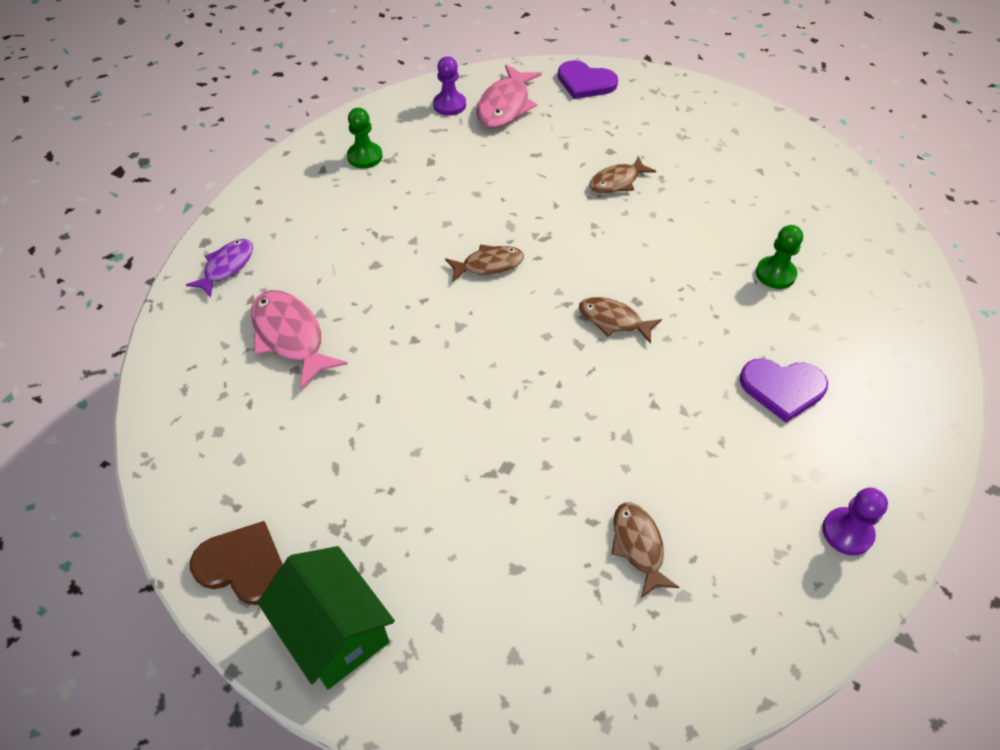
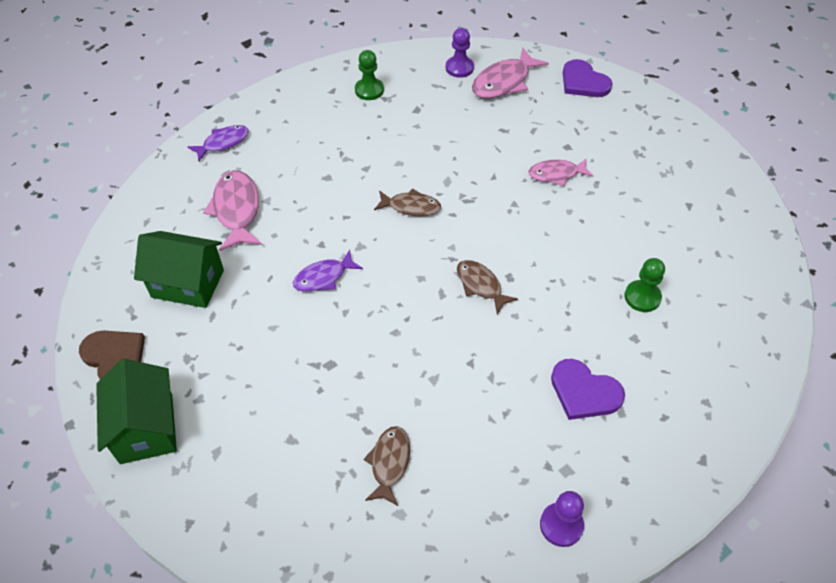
camera: 25 degrees right, 0 degrees up
(282, 441) = (188, 283): none -> green house
(439, 374) = (323, 277): none -> purple fish
(617, 182) = (556, 174): brown fish -> pink fish

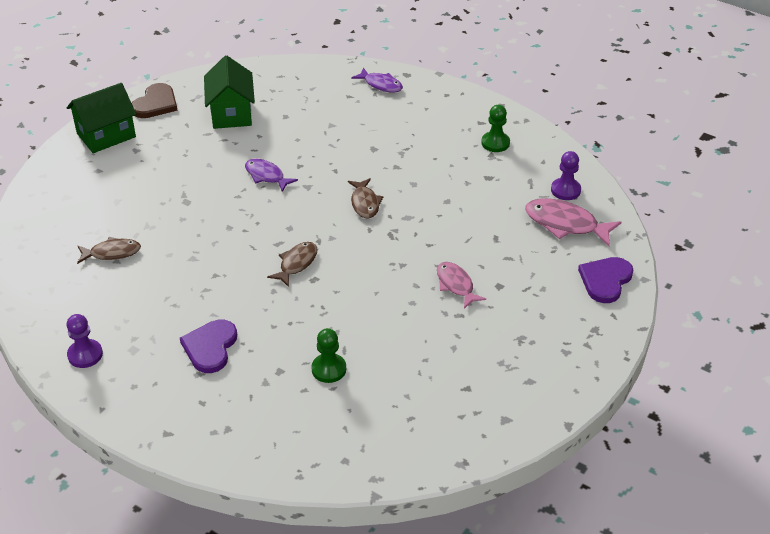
camera: 70 degrees right, 10 degrees down
(236, 210) = (313, 113): pink fish -> none

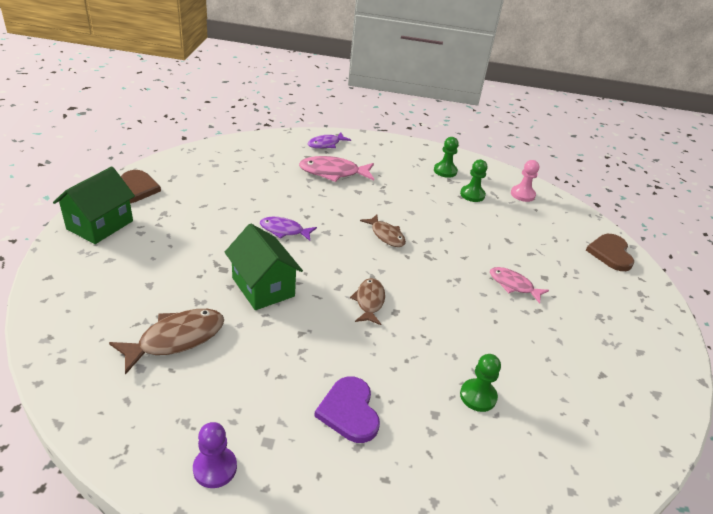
camera: 30 degrees left, 5 degrees down
(112, 253) = (176, 339): brown fish -> brown fish, size x1.54
(231, 113) = (215, 185): green house -> green house (263, 287)
(381, 85) = (326, 144): purple fish -> purple fish turned 135 degrees clockwise
(502, 178) = (472, 195): none -> green pawn
(565, 190) = (522, 194): purple pawn -> pink pawn
(565, 224) = (545, 218): pink fish -> pink fish (333, 172)
(605, 280) = (610, 253): purple heart -> brown heart

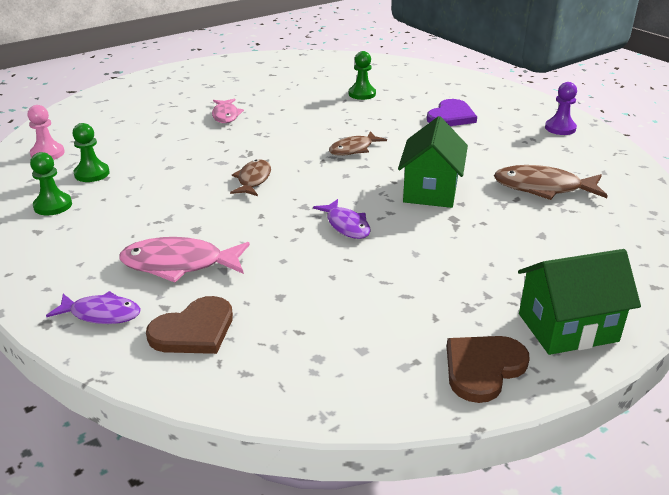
camera: 130 degrees left, 5 degrees down
(333, 172) = (179, 264): pink fish -> pink fish turned 135 degrees clockwise
(610, 253) = (107, 99): brown heart -> brown heart (194, 330)

